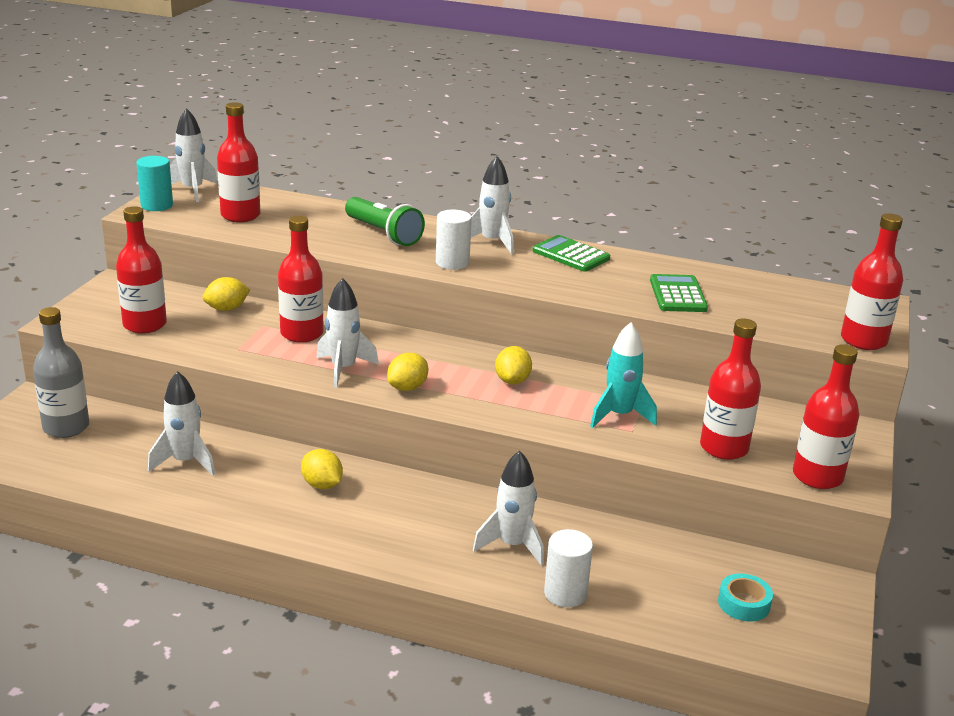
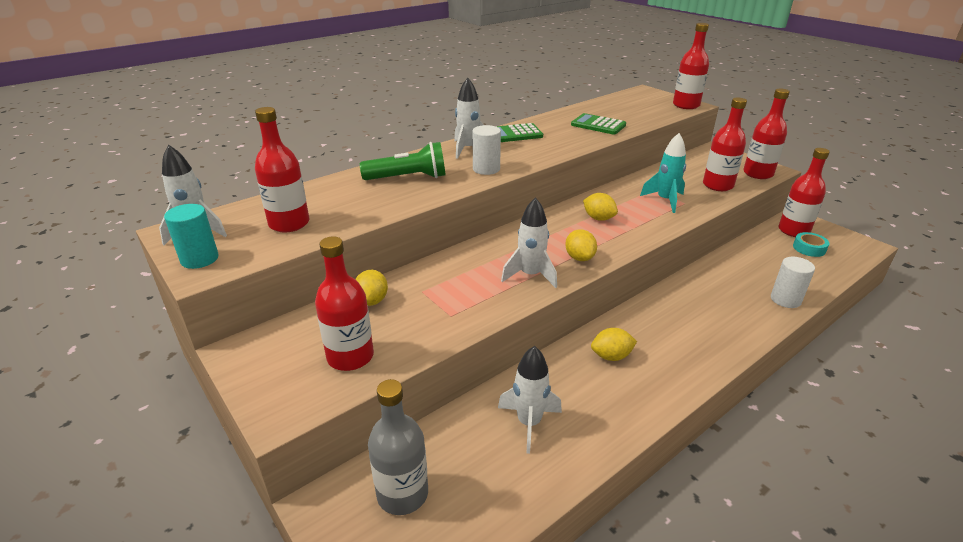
camera: 55 degrees left, 5 degrees up
(302, 334) = (455, 277): red bottle -> red bottle (793, 231)
(512, 545) = (726, 300): white rocket -> none

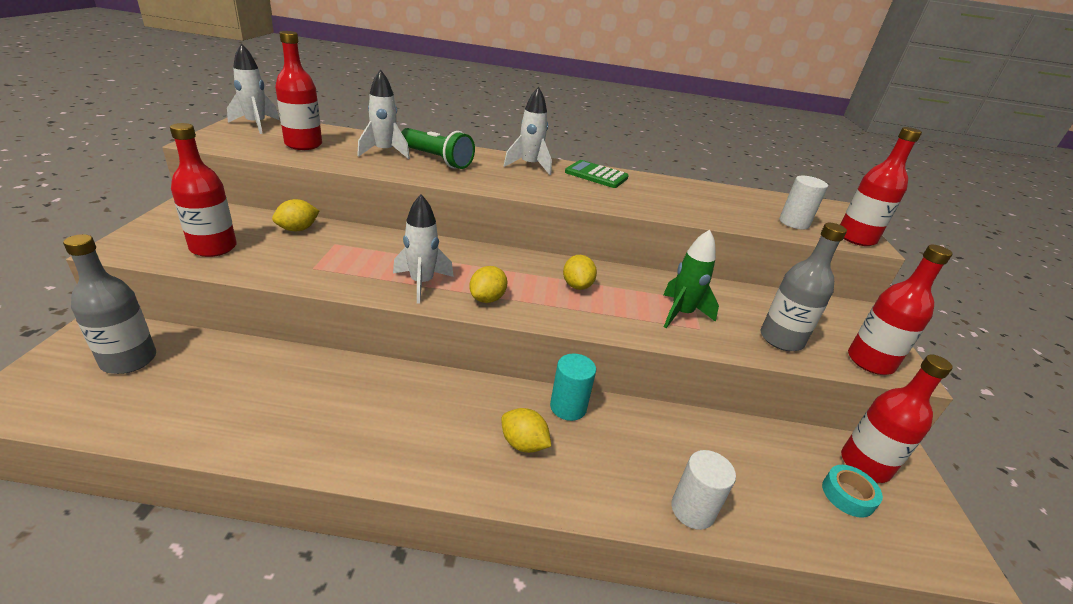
camera: 40 degrees right, 0 degrees up
(199, 259) = (221, 136): turquoise cylinder -> turquoise cylinder (568, 407)
(486, 169) = (504, 182): white cylinder -> white cylinder (794, 223)
(529, 423) = (266, 390): white rocket -> white rocket (384, 152)
(598, 125) = (696, 205): green calculator -> none
(611, 356) = (415, 403): yellow lemon -> yellow lemon (523, 444)
(665, 200) = (681, 314): turquoise rocket -> green rocket
(717, 185) = (781, 339): red bottle -> grey bottle

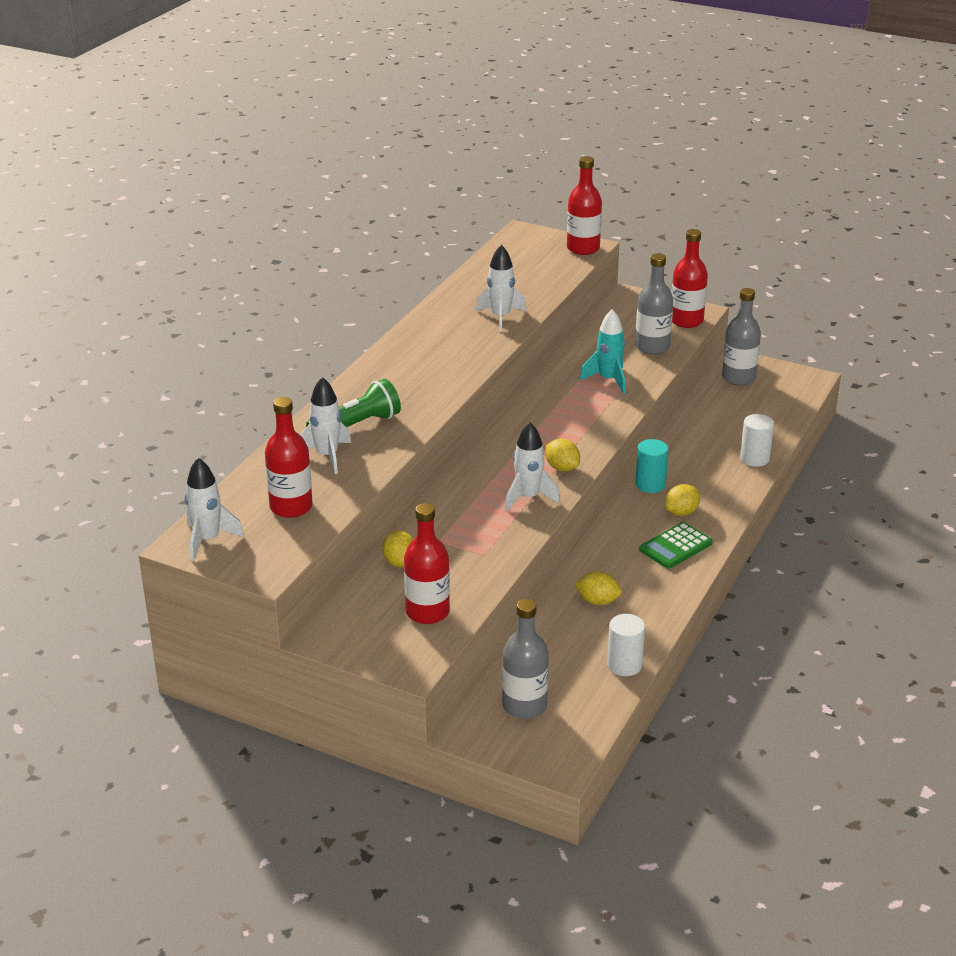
camera: 65 degrees left, 0 degrees up
(529, 166) = (387, 372): white rocket -> white rocket (500, 317)
(577, 286) = (553, 419): yellow lemon -> yellow lemon (597, 601)
(596, 175) = (421, 338): green calculator -> green calculator (675, 546)
(681, 314) = (608, 380): green rocket -> turquoise rocket
(794, 223) = (549, 266): white cylinder -> white cylinder (624, 665)
(847, 495) = (759, 396): turquoise tape -> none
(864, 465) = (738, 378): red bottle -> grey bottle

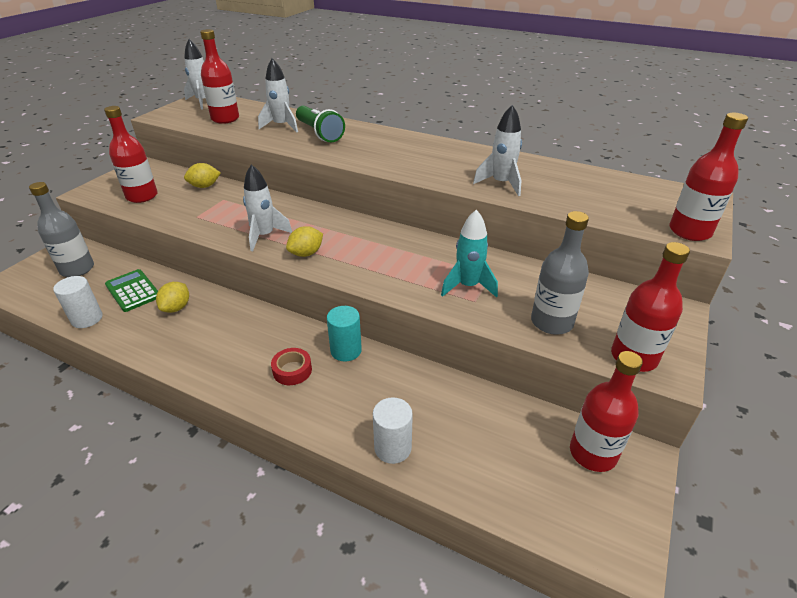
camera: 90 degrees right, 5 degrees up
(675, 546) = (236, 361): green calculator -> green calculator (133, 291)
(681, 512) = (292, 370): yellow lemon -> red tape
(738, 378) = (592, 453): grey bottle -> red bottle

